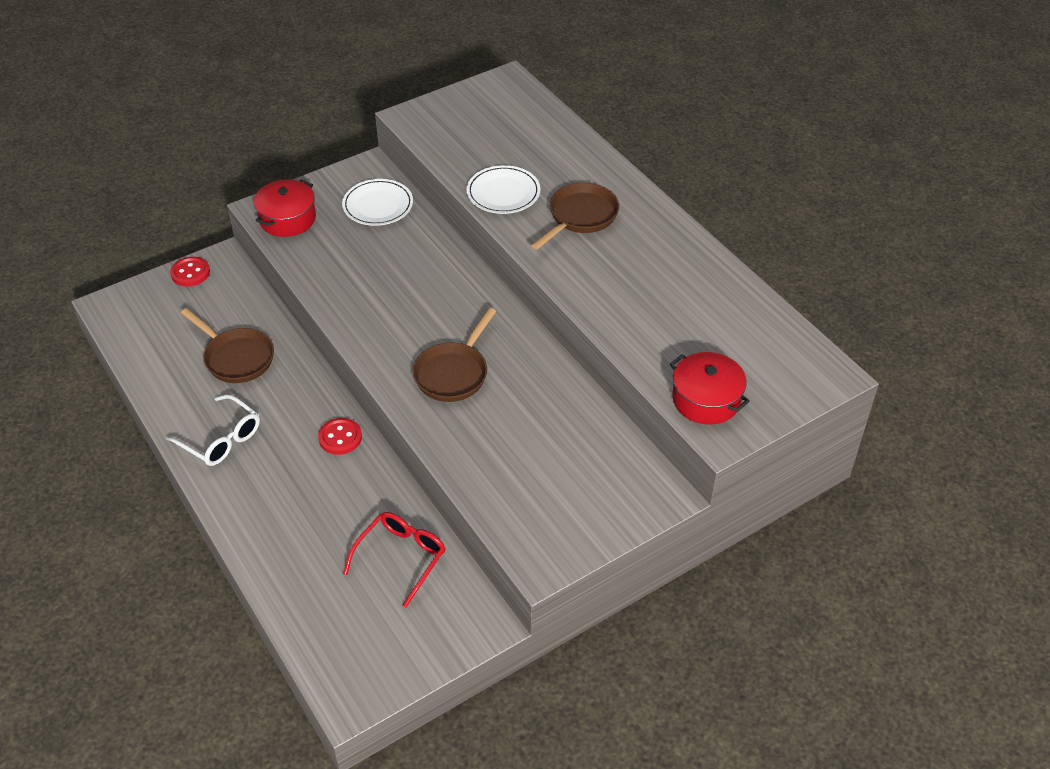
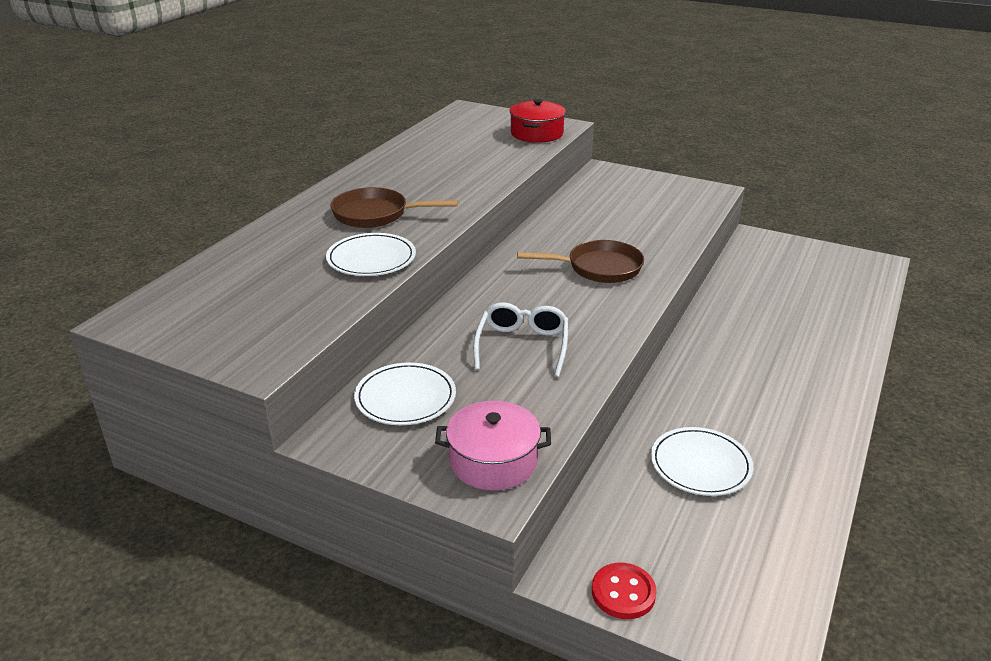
camera: 120 degrees left, 15 degrees down
(221, 439) = (799, 419): white glasses -> white glasses (522, 345)
(236, 358) = (700, 465): brown pan -> white plate
(287, 219) = (493, 461): red pot -> pink pot
(340, 437) = (703, 351): red button -> none
(401, 558) = (761, 282): red glasses -> none

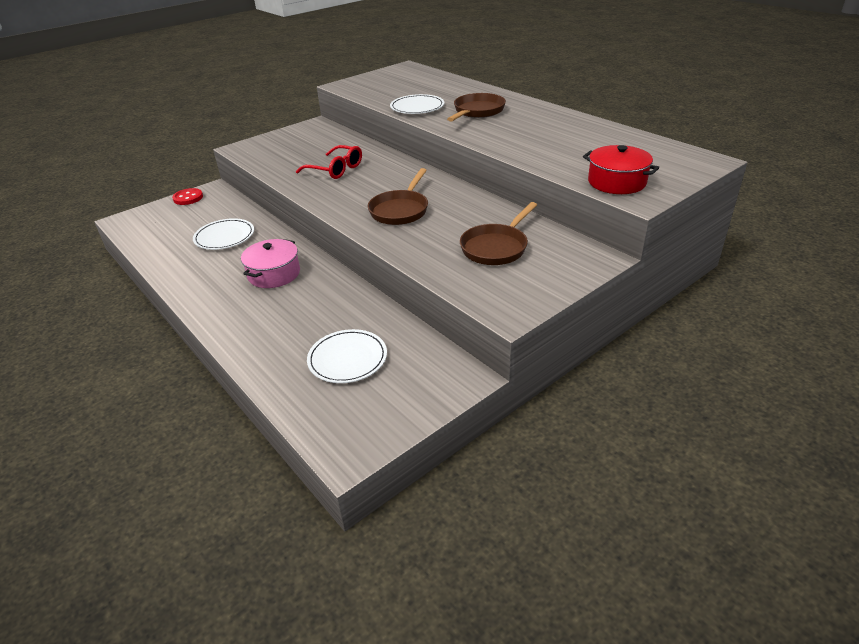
camera: 115 degrees right, 5 degrees up
(405, 398) = (325, 138): white plate -> white plate (347, 359)
(493, 461) = (259, 150): pink pot -> pink pot (274, 274)
(522, 345) = (335, 169): white glasses -> red glasses
(627, 208) = (496, 247): none -> brown pan

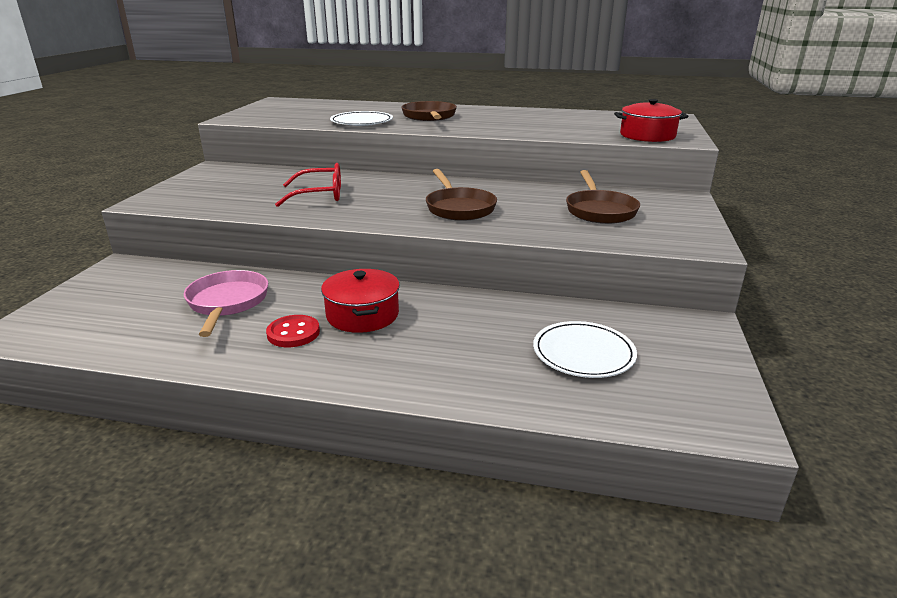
camera: 40 degrees left, 10 degrees down
(188, 198) = (94, 282): red button -> red button (293, 333)
(224, 237) = (227, 303): white plate -> pink pan
(274, 274) = (362, 315): pink pot -> red pot

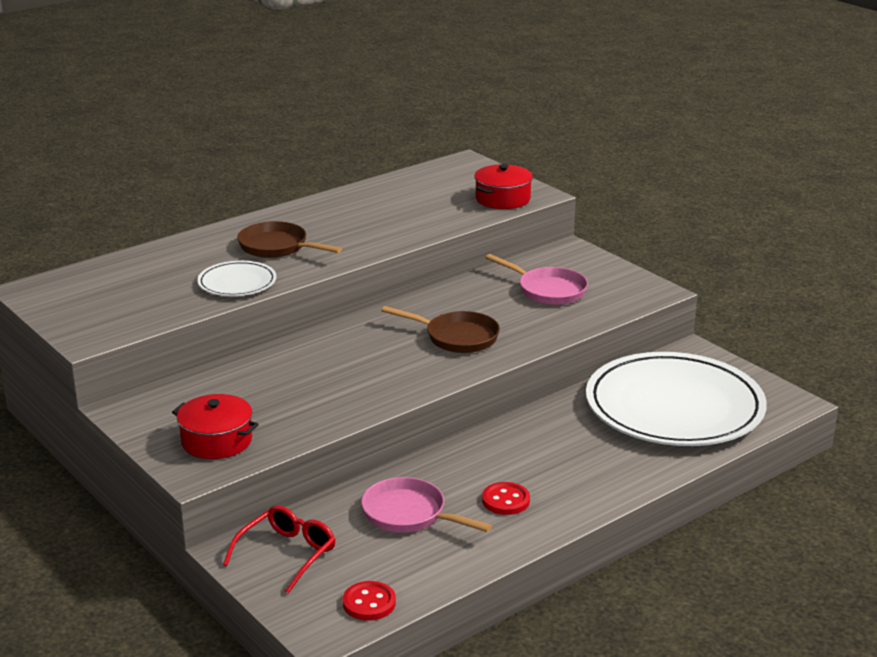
camera: 50 degrees left, 0 degrees up
(70, 335) = (369, 603): none -> red button
(320, 195) = (322, 382): red glasses -> red glasses (287, 554)
(362, 315) = (515, 463): red pot -> red pot (216, 441)
(583, 353) = (674, 407): white plate -> white plate, size x2.22
(599, 211) = (548, 290): brown pan -> pink pan

